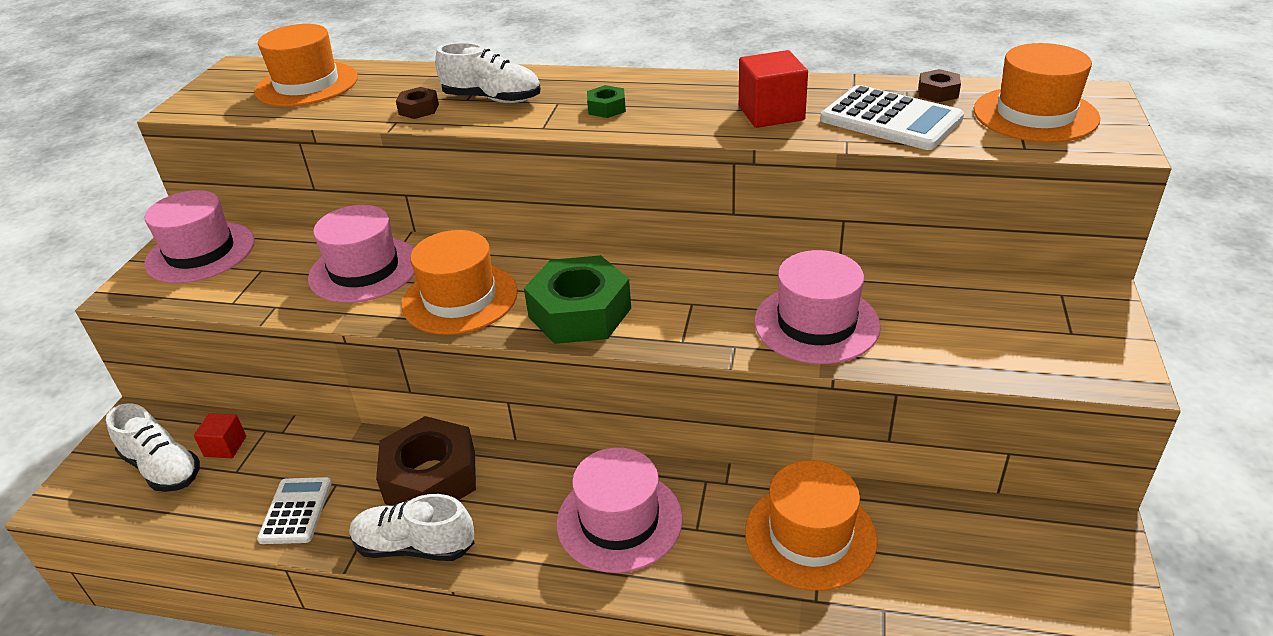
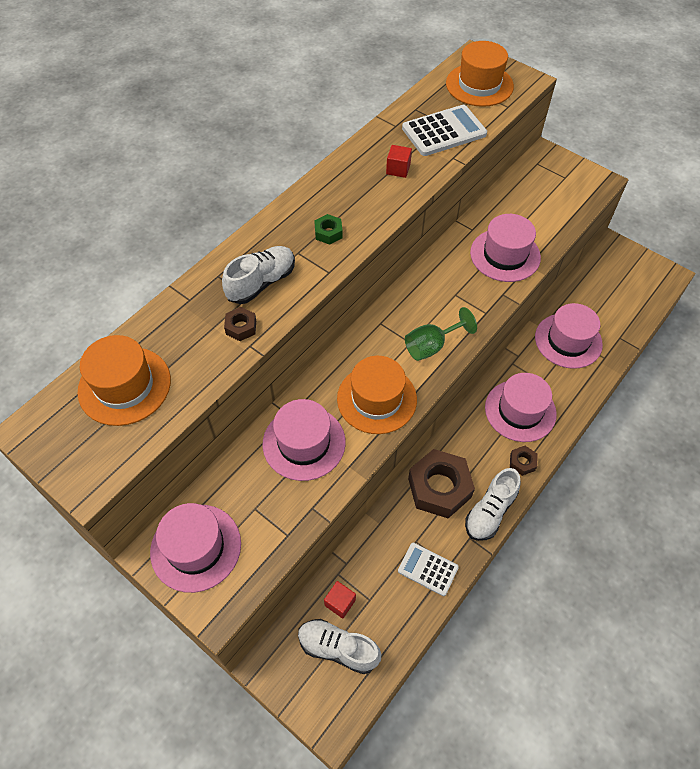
camera: 65 degrees left, 20 degrees up
(162, 468) = (338, 648): white shoe -> white shoe turned 135 degrees counterclockwise
(580, 313) = (431, 346): green nut -> green goblet
(771, 113) = (398, 169): red cube -> red cube, size x0.60
(810, 535) = (568, 341): orange hat -> pink hat
(938, 92) = (428, 100): brown nut -> brown nut (522, 462)

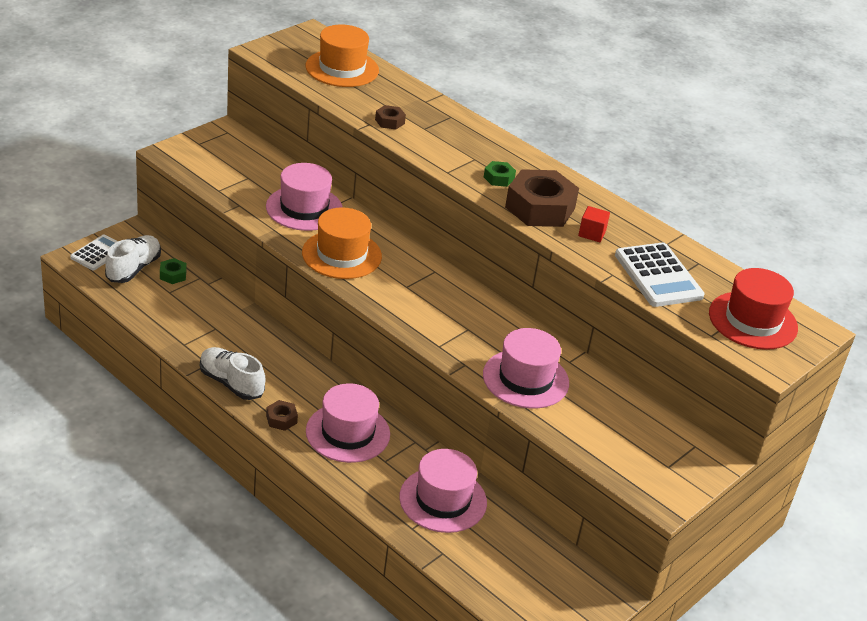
camera: 90 degrees right, 20 degrees down
(196, 547) = (223, 148): pink hat -> none
(261, 283) = (439, 136): white shoe -> none
(340, 602) = (173, 275): red cube -> green nut
(428, 569) = (185, 331): white calculator -> white calculator (98, 253)
(431, 346) = (399, 299): green goblet -> none
(439, 488) = (268, 353): brown nut -> brown nut (540, 208)
(479, 85) = (752, 320): orange hat -> red hat

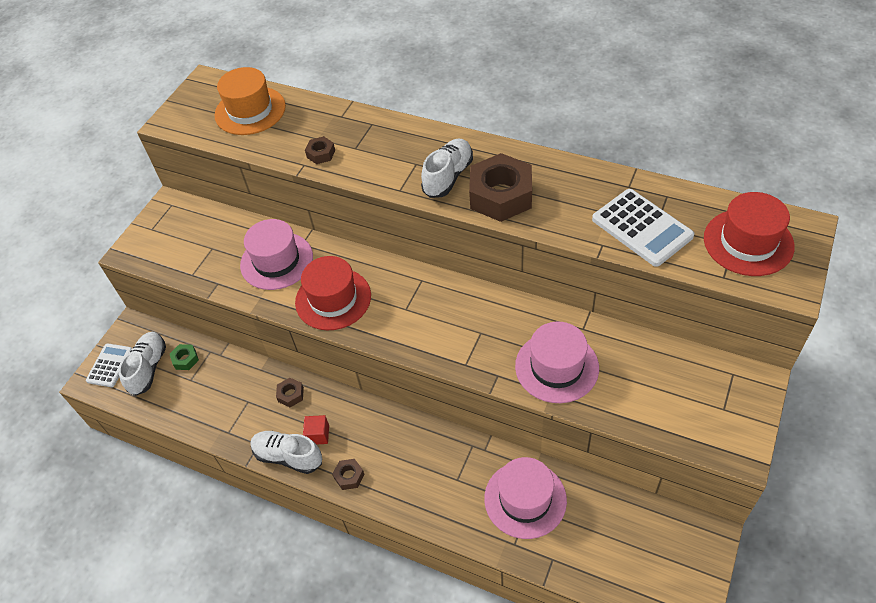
camera: 10 degrees left, 15 degrees up
(259, 338) = (291, 394): none -> brown nut
(341, 255) = (333, 299): orange hat -> red hat
(348, 433) = (412, 464): pink hat -> none
(499, 178) = (448, 177): green nut -> white shoe
(592, 233) = (560, 204): red cube -> red cube (318, 435)

